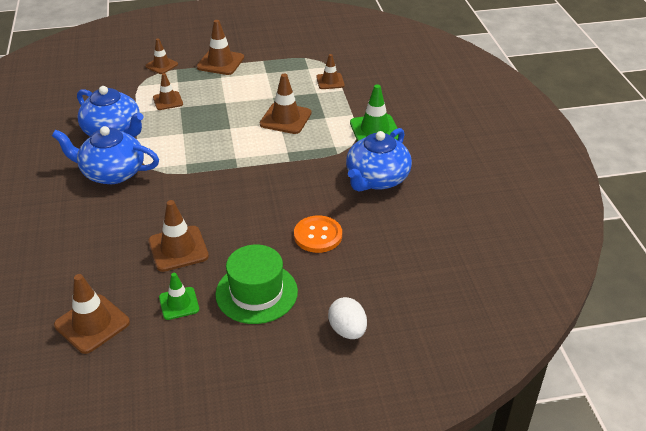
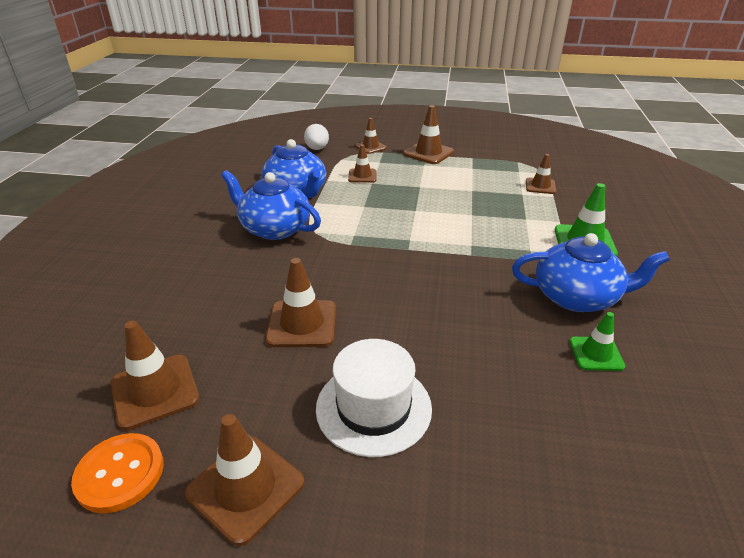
camera: 20 degrees right, 5 degrees down
(179, 303) = (269, 394): green traffic cone -> green traffic cone (596, 354)
(256, 293) = (373, 407): green hat -> white hat
(285, 119) = (480, 212): brown traffic cone -> brown traffic cone (245, 487)
(318, 235) = (481, 350): orange button -> orange button (120, 473)
(347, 330) = (488, 509): white egg -> white egg (317, 149)
(376, 179) = (577, 297): blue teapot -> blue teapot turned 135 degrees counterclockwise

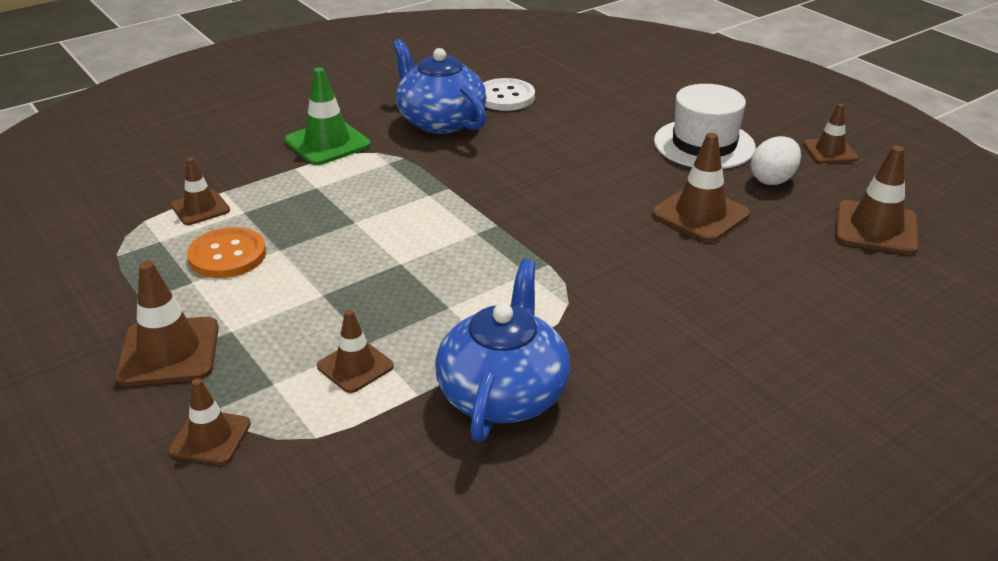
camera: 135 degrees left, 0 degrees up
(120, 473) = (919, 193): orange button -> orange button (227, 255)
(245, 487) = (830, 151): brown traffic cone -> brown traffic cone, size x0.64
(274, 228) = (614, 339): blue teapot -> none
(317, 149) = (301, 506): white egg -> white egg (772, 179)
(596, 354) = (505, 97): green traffic cone -> white button

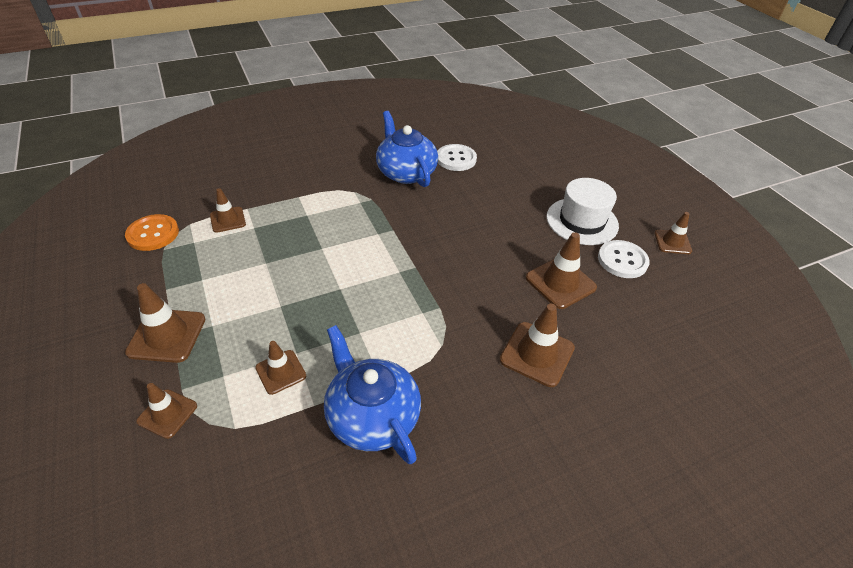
camera: 10 degrees right, 10 degrees up
(227, 255) = (231, 262): orange button -> orange button (153, 234)
(327, 143) = (326, 179): green traffic cone -> none
(503, 393) = (372, 416): blue teapot -> blue teapot turned 60 degrees counterclockwise
(772, 179) = (622, 260): white egg -> white button
(876, 228) = (687, 318): brown traffic cone -> brown traffic cone (537, 354)

